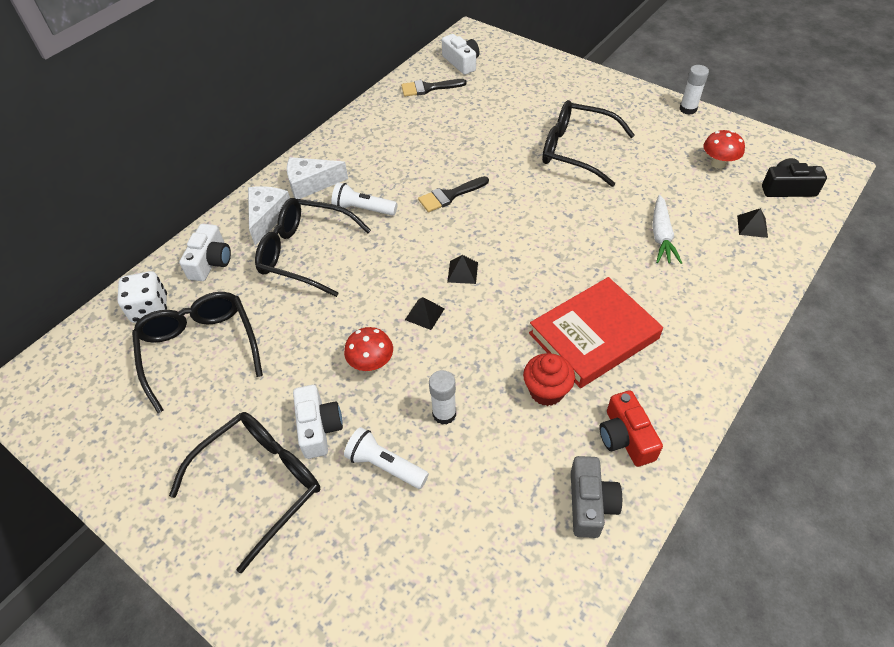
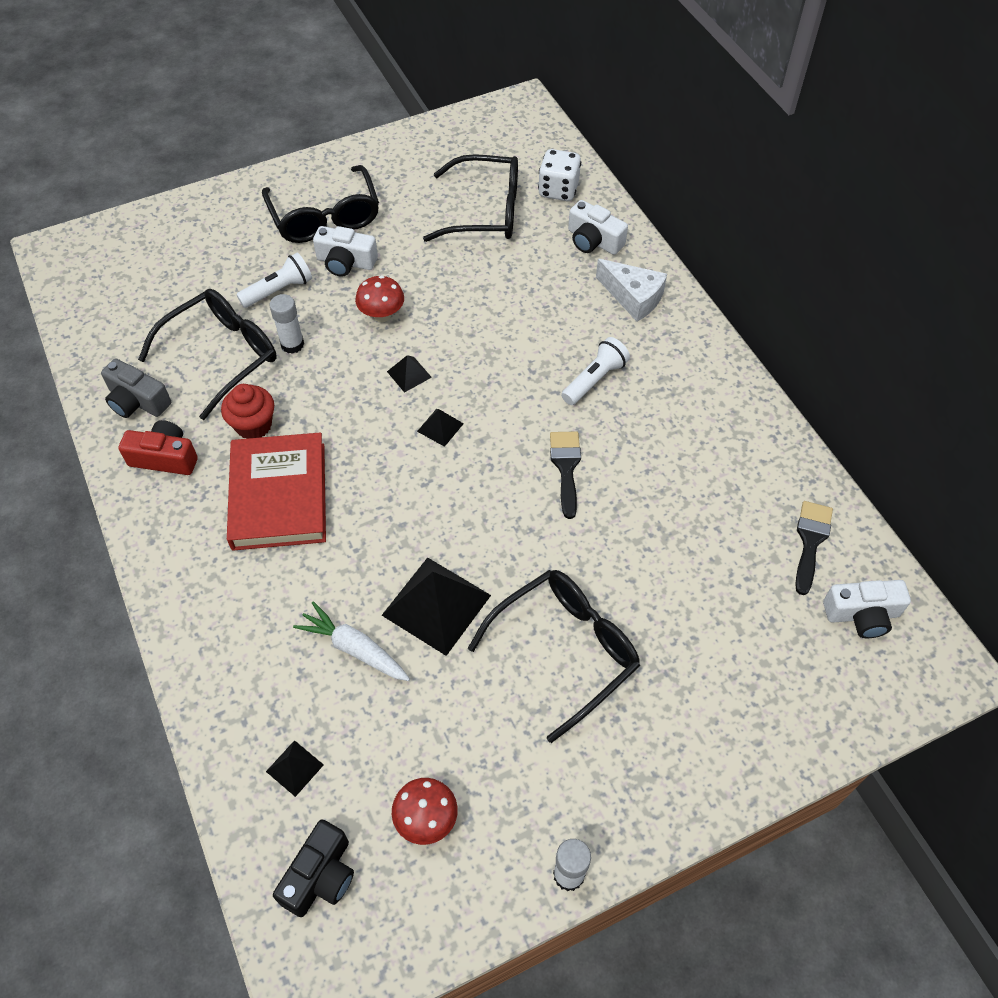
camera: 115 degrees right, 5 degrees up
(305, 253) = (557, 311): black glasses -> black glasses (222, 355)
(311, 184) = (668, 348): white cheese -> none
(599, 213) = (436, 605): none -> black pyramid

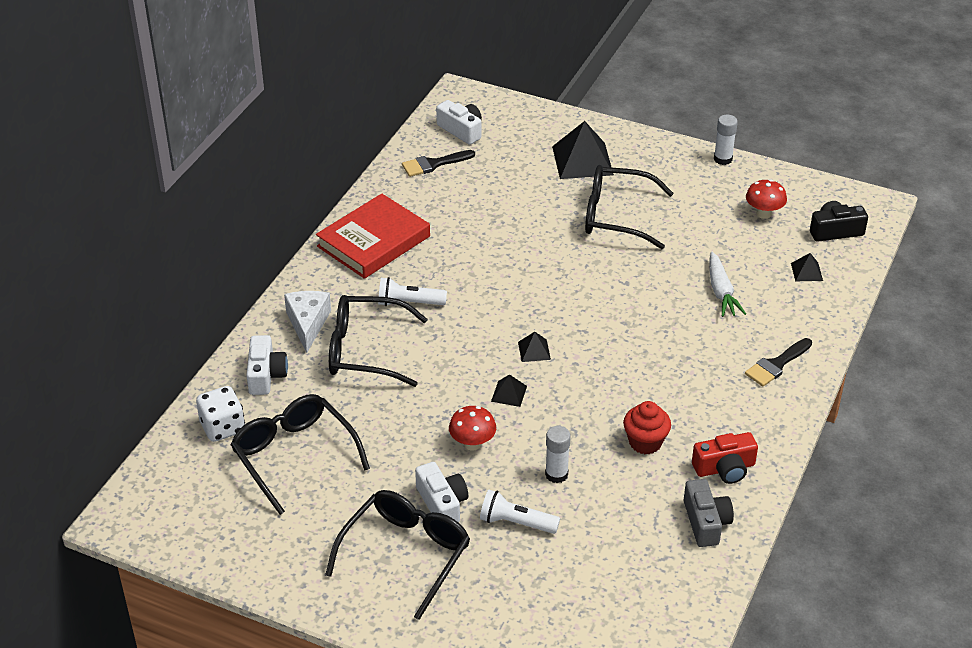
camera: 130 degrees left, 15 degrees down
(165, 458) = (724, 468): red camera -> red camera turned 75 degrees counterclockwise
(222, 355) = (612, 507): black glasses -> black glasses (365, 350)
(279, 496) = (677, 390): red book -> red book (374, 241)
(436, 605) = (655, 277): black pyramid -> black pyramid (582, 160)
(566, 467) = (496, 278): black brush -> black brush (776, 365)

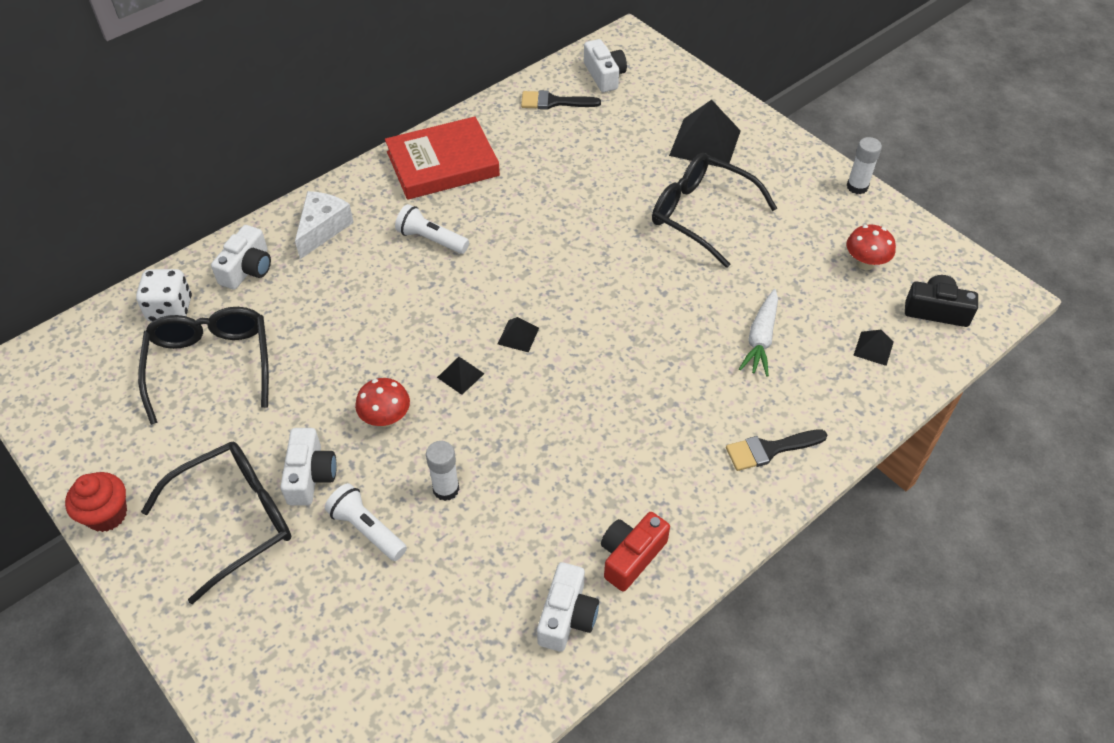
camera: 25 degrees right, 10 degrees up
(365, 350) = (355, 276): black glasses -> none
(645, 442) = (564, 488): red cupcake -> red cupcake (107, 514)
(706, 522) = (567, 616): grey camera -> white camera
(724, 468) = (631, 556): red camera -> red camera turned 120 degrees clockwise

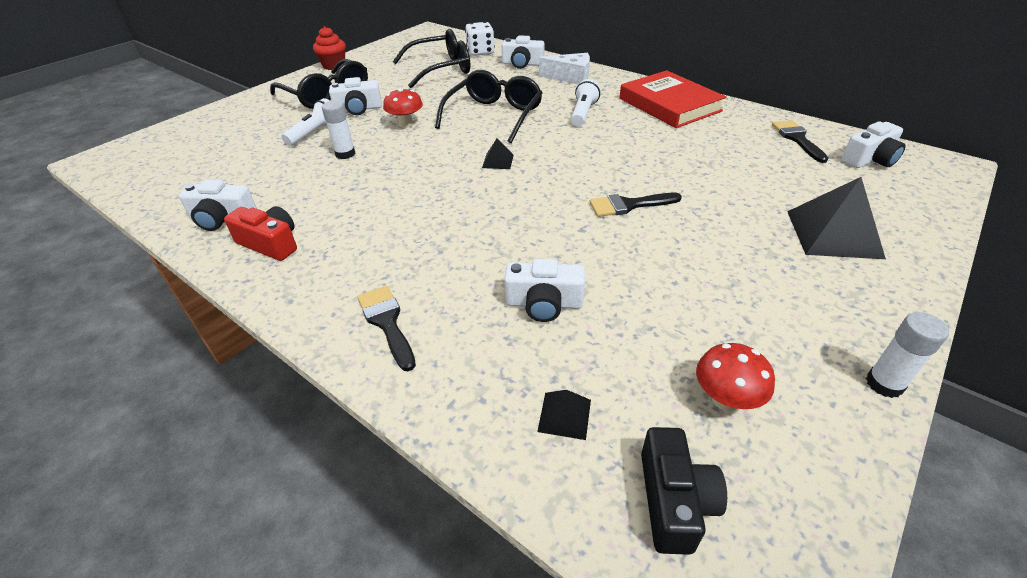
camera: 80 degrees right, 10 degrees down
(460, 375) = (450, 144): black pyramid -> none
(634, 251) = (628, 205): none -> black brush
(701, 214) = (712, 242): black glasses -> black glasses (494, 115)
(760, 339) = (544, 303): white carrot -> white camera

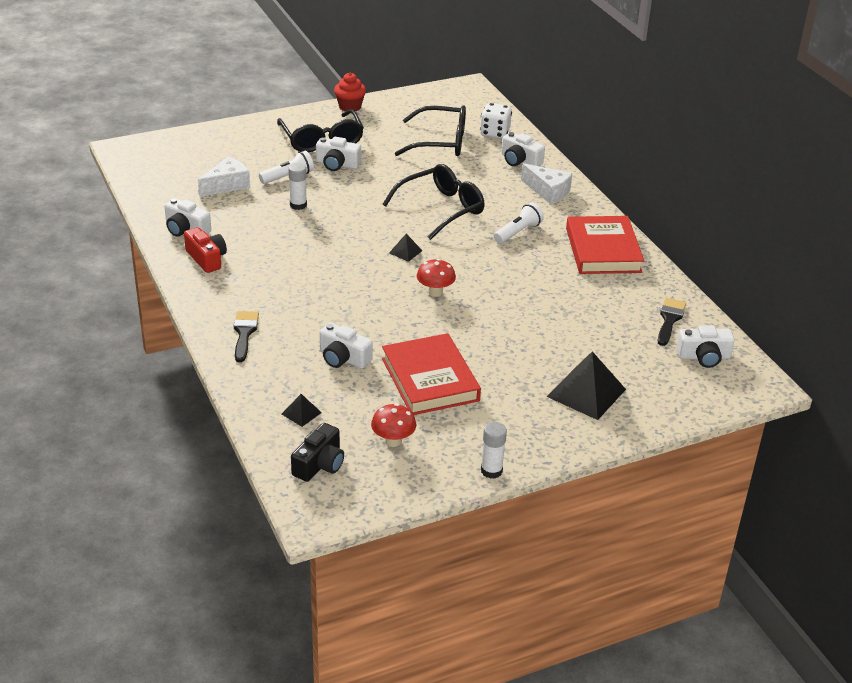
camera: 25 degrees right, 5 degrees down
(249, 159) = (227, 185): none -> white cheese
(406, 124) = (363, 193): red mushroom -> red mushroom (435, 292)
(628, 205) = (465, 320): black brush -> none
(670, 287) = (430, 379): none -> red book

